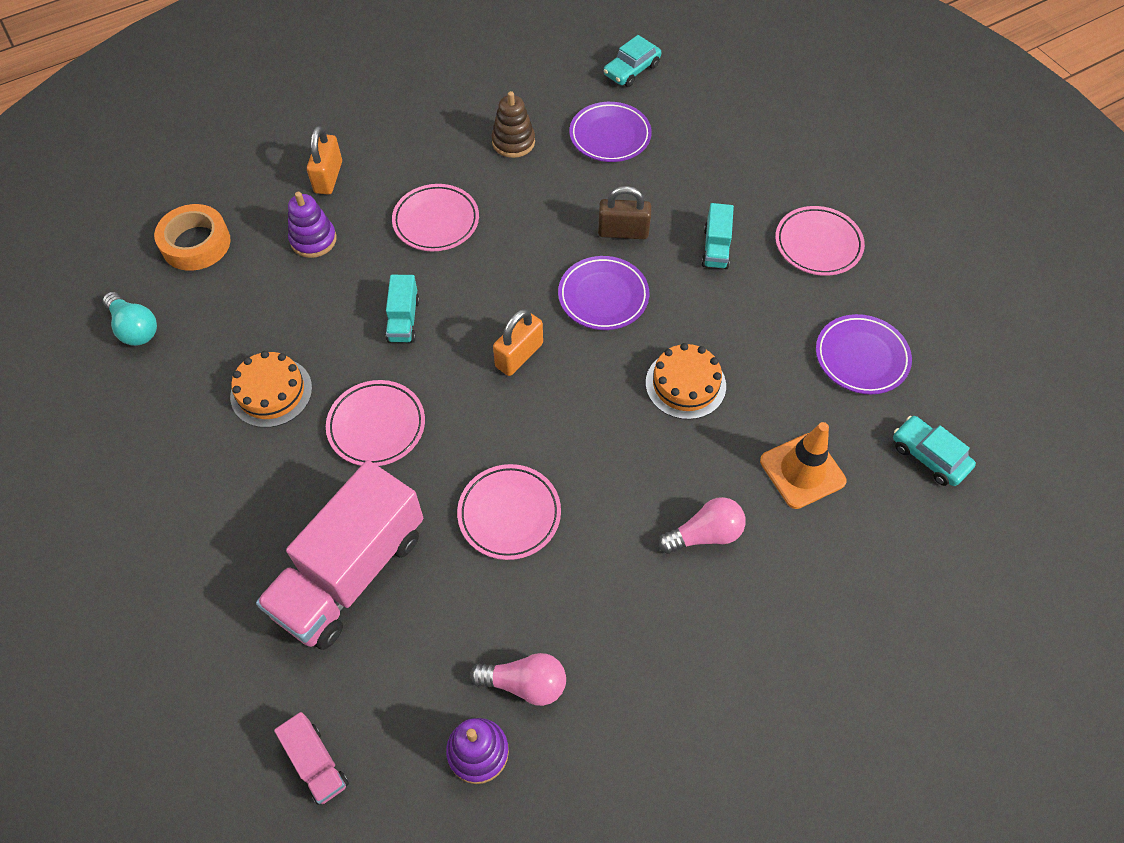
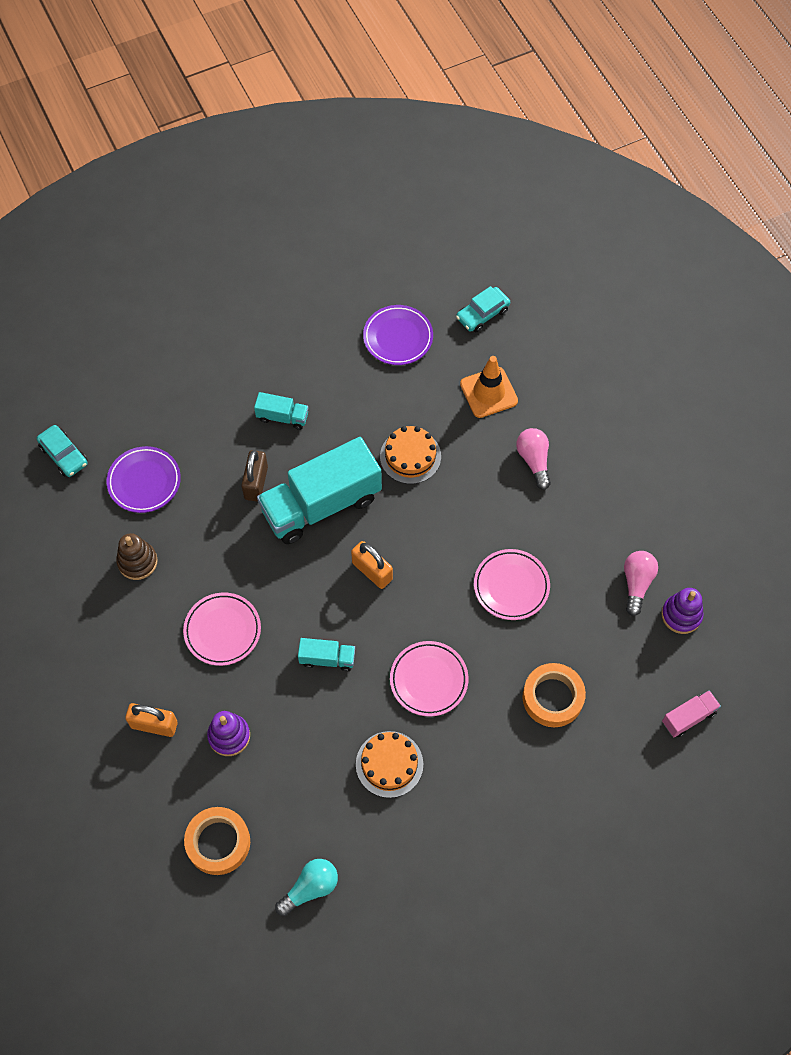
camera: 85 degrees left, 5 degrees up
(350, 573) = (552, 697): pink truck -> orange tape
(603, 296) = (321, 504): purple plate -> turquoise truck
(818, 244) = (289, 345): pink plate -> none

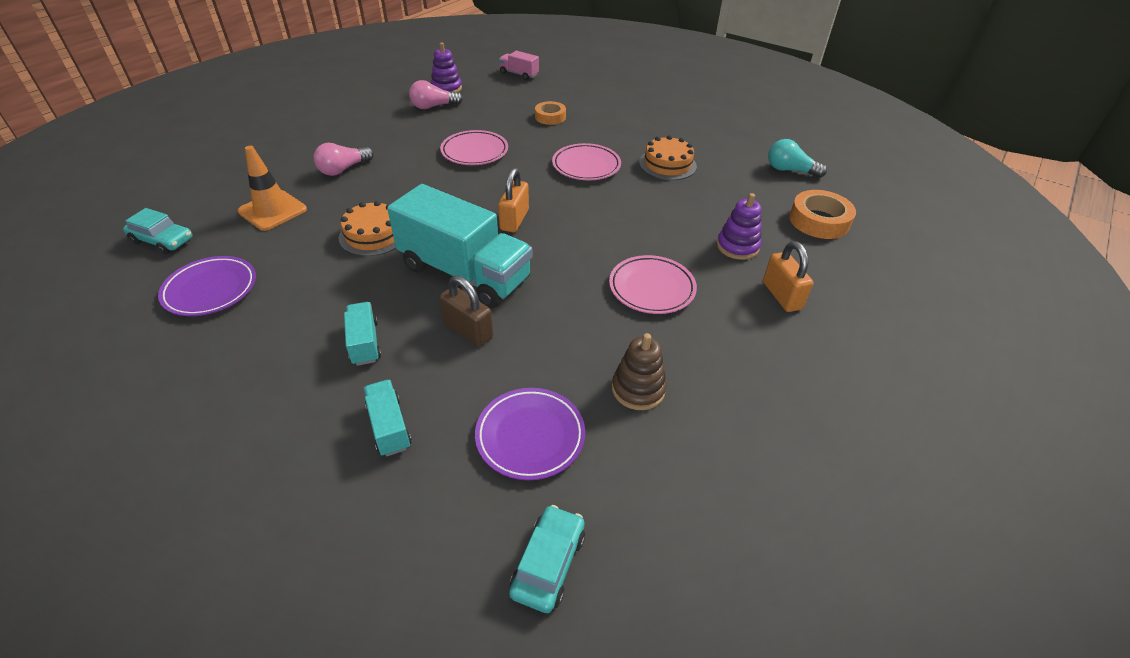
camera: 120 degrees left, 20 degrees down
(256, 483) = (468, 330): brown padlock -> brown padlock turned 60 degrees clockwise
(327, 659) = (617, 218): turquoise truck -> turquoise truck (389, 427)
(552, 697) = (550, 117): orange tape -> orange tape, size x0.65

